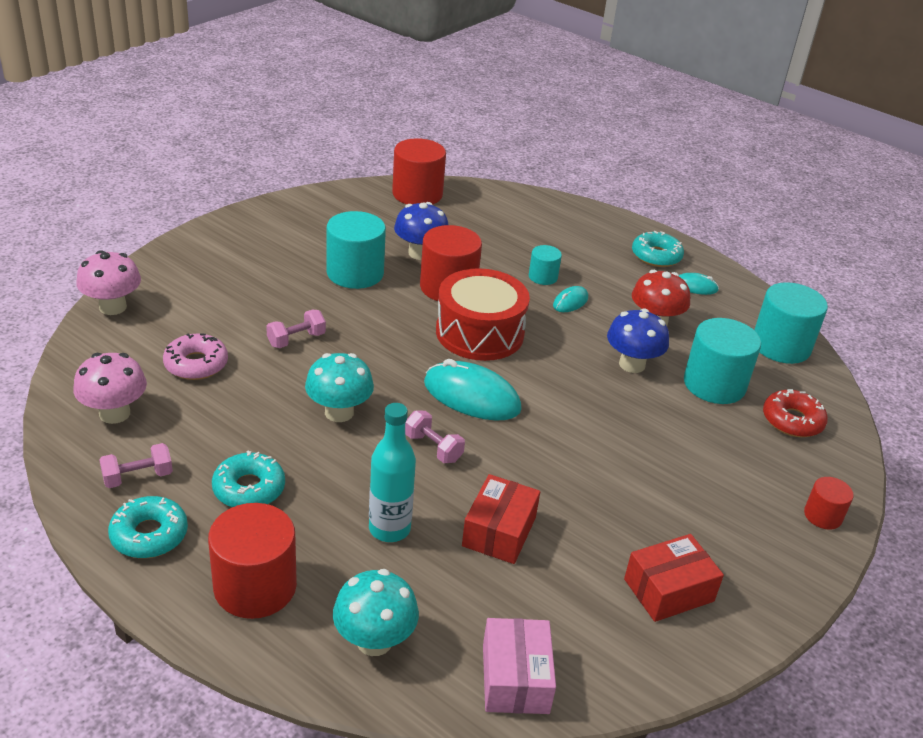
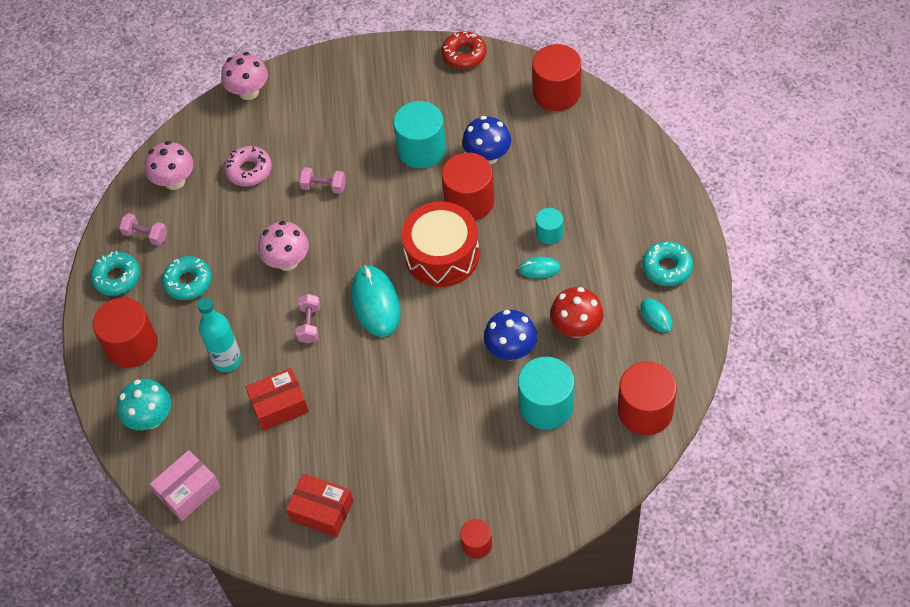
camera: 55 degrees right, 20 degrees up
(339, 412) = (287, 261): turquoise mushroom -> pink mushroom
(781, 346) = (645, 411): turquoise cylinder -> red cylinder
(792, 420) = (559, 471): red donut -> red donut (464, 55)

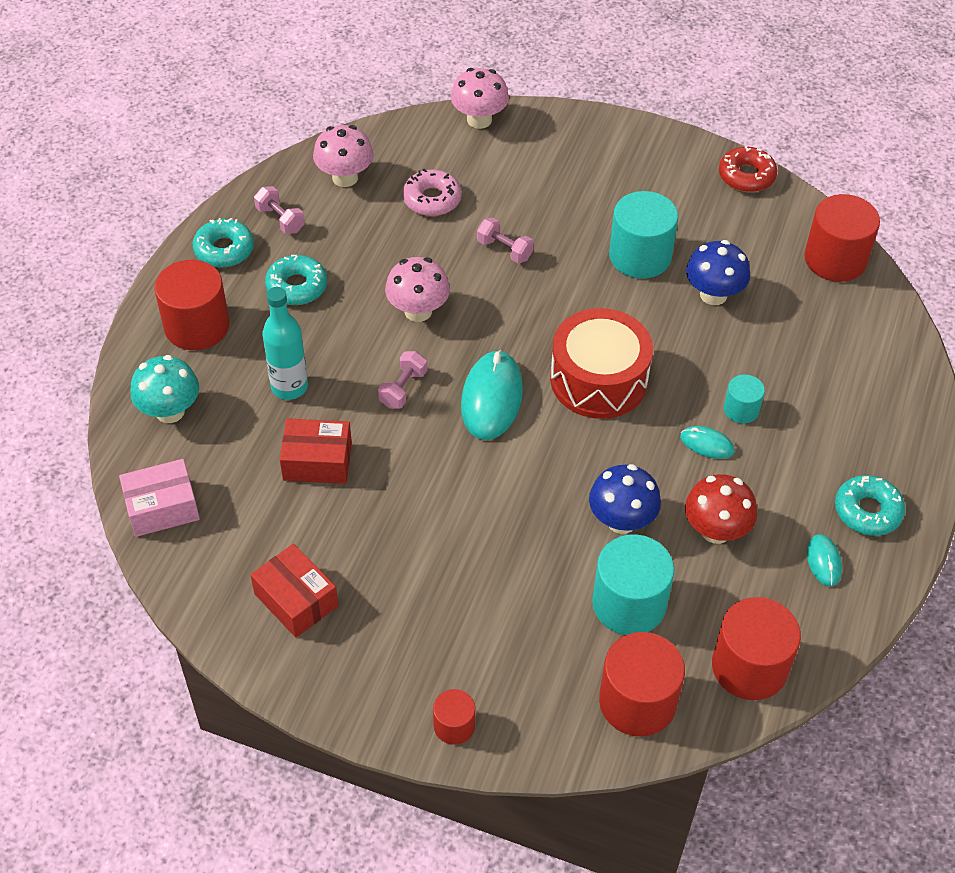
camera: 20 degrees right, 5 degrees down
(469, 201) = (664, 334): red cylinder -> red cylinder (637, 702)

